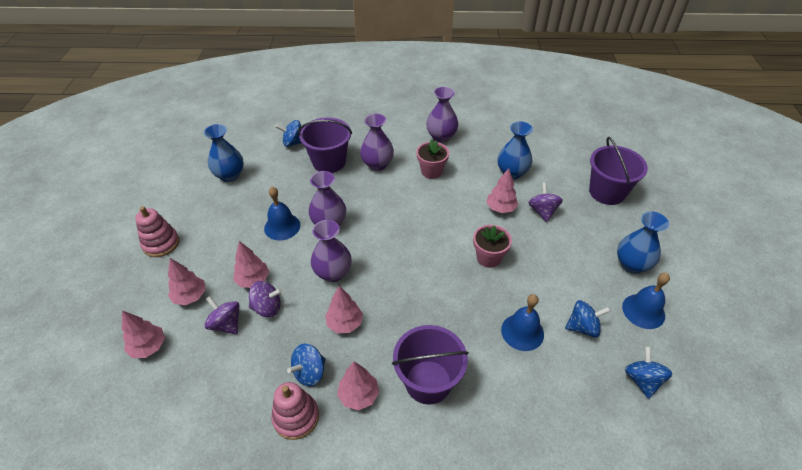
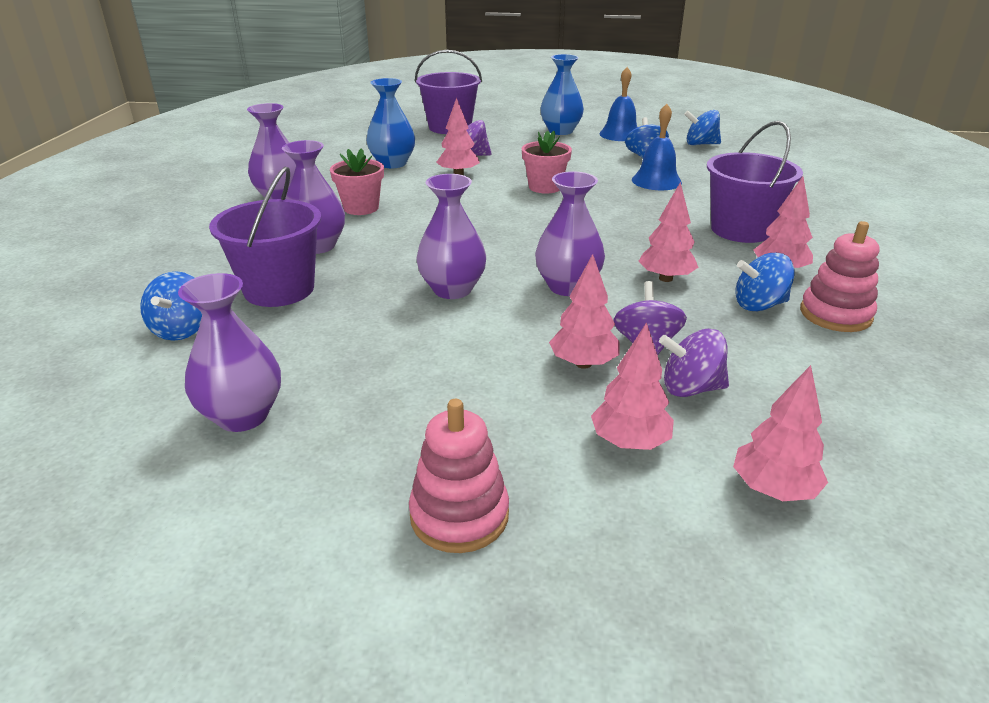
camera: 85 degrees left, 15 degrees down
(226, 324) = (690, 388): purple spinning top -> purple spinning top turned 45 degrees clockwise
(230, 175) = (242, 416): blue vase -> purple vase
(282, 226) = (446, 336): blue bell -> none
(309, 372) = (759, 305): blue spinning top -> blue spinning top turned 120 degrees clockwise

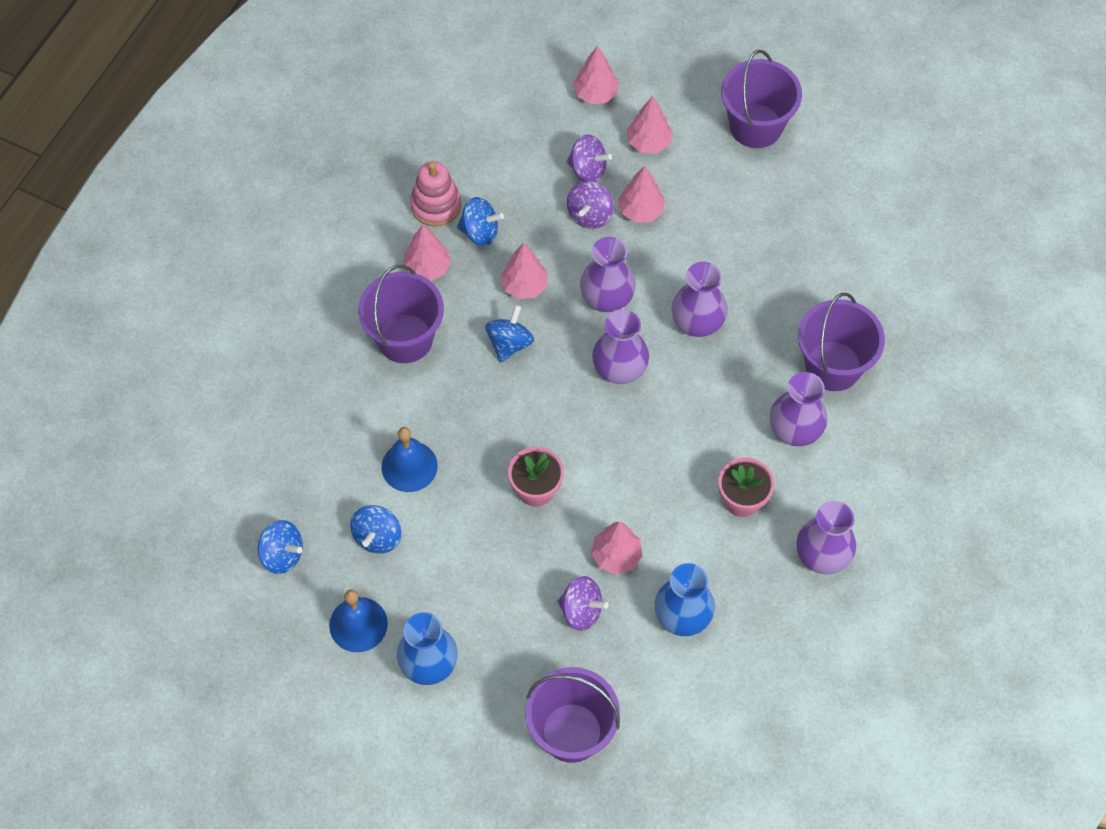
camera: 160 degrees left, 30 degrees up
(182, 329) = (905, 332): blue spinning top -> blue spinning top (509, 343)
(242, 416) = (861, 228): purple vase -> purple vase (619, 369)
(459, 515) = (756, 126): pink stacking toy -> purple bucket

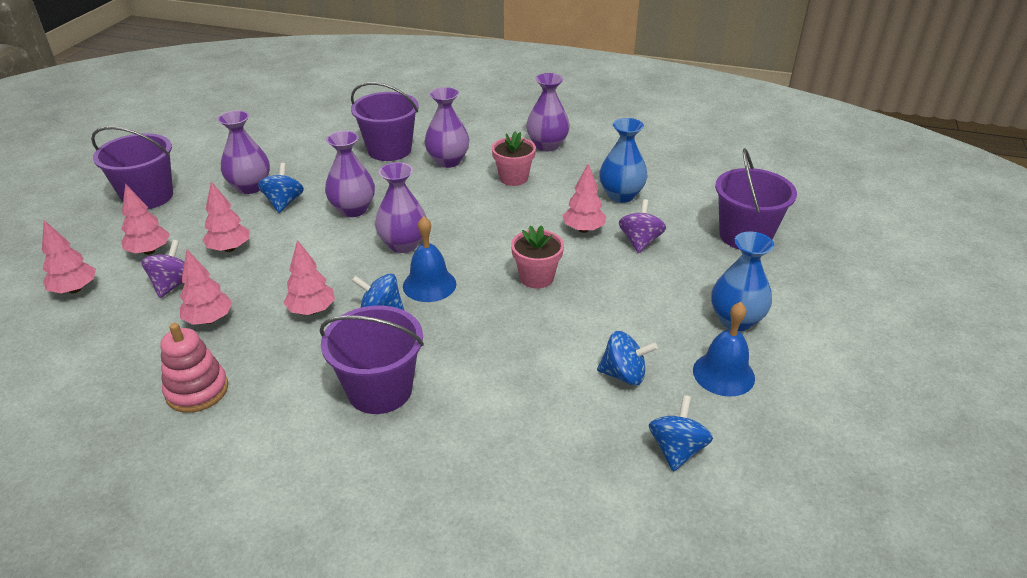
camera: 100 degrees left, 25 degrees down
(409, 466) = (536, 363): blue bell -> blue bell (429, 285)
(427, 268) = (285, 385): pink tree -> pink tree (209, 320)
(480, 232) = (240, 350): blue spinning top -> blue spinning top (284, 203)
(590, 215) = (229, 278): purple spinning top -> none
(607, 299) = (328, 258): purple vase -> purple vase (250, 187)

